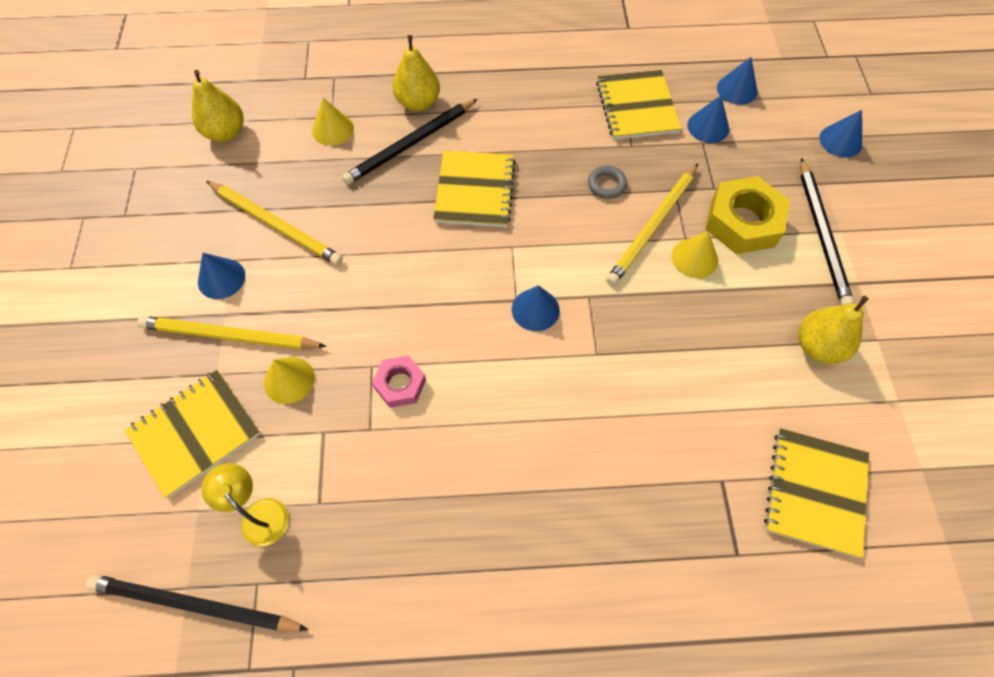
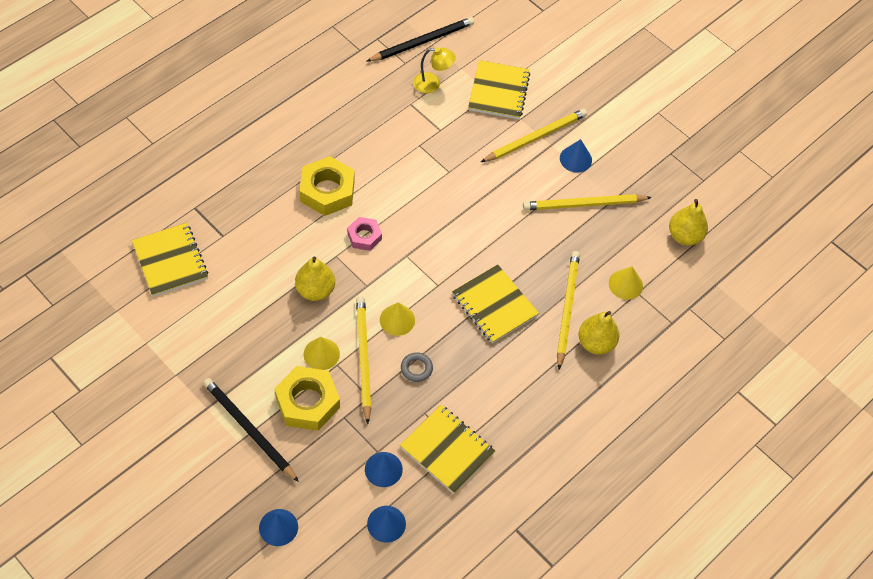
camera: 135 degrees right, 5 degrees down
(289, 380) = (482, 139): yellow cone -> yellow cone (397, 320)
(400, 384) = (425, 173): pink nut -> pink nut (364, 236)
(410, 144) = (567, 308): black pencil -> yellow pencil
(535, 309) = (390, 257): blue cone -> none
(540, 448) = (327, 191): none -> yellow nut
(818, 346) = (210, 345): yellow pear -> yellow pear (315, 290)

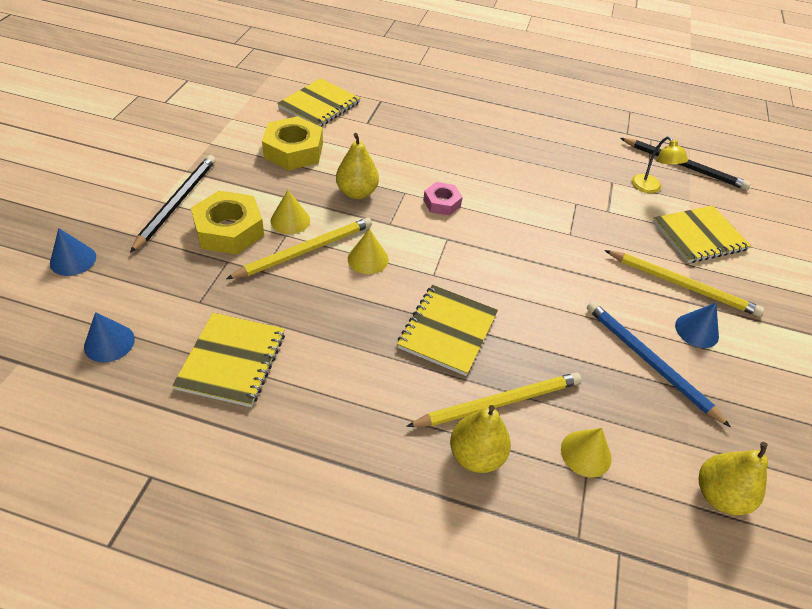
camera: 60 degrees right, 10 degrees down
(327, 191) = (467, 164): yellow nut -> yellow nut (293, 151)
(383, 469) = (179, 314): blue cone -> none
(416, 368) = (320, 295): grey ring -> none
(583, 204) = (649, 362): yellow pencil -> blue pencil

